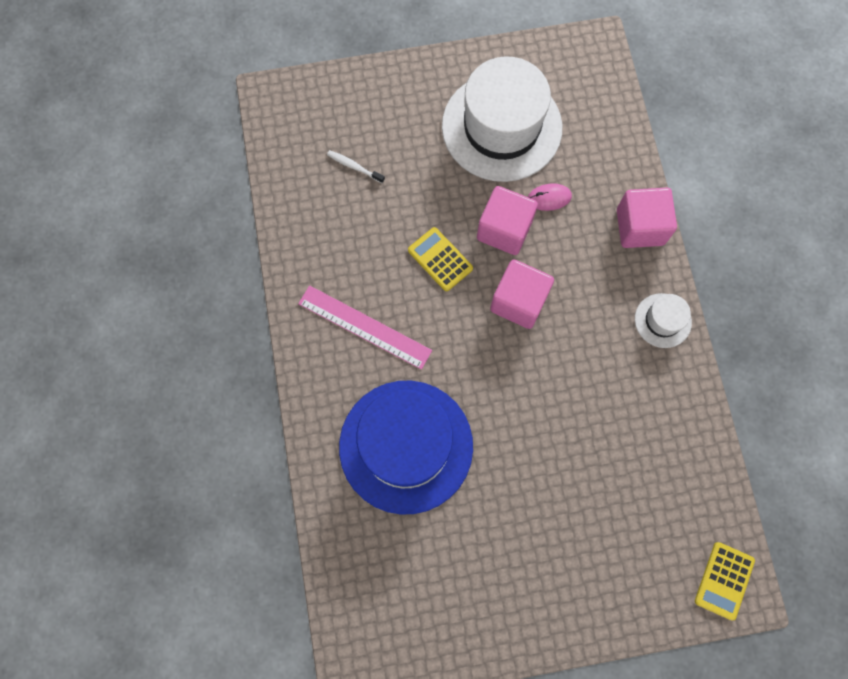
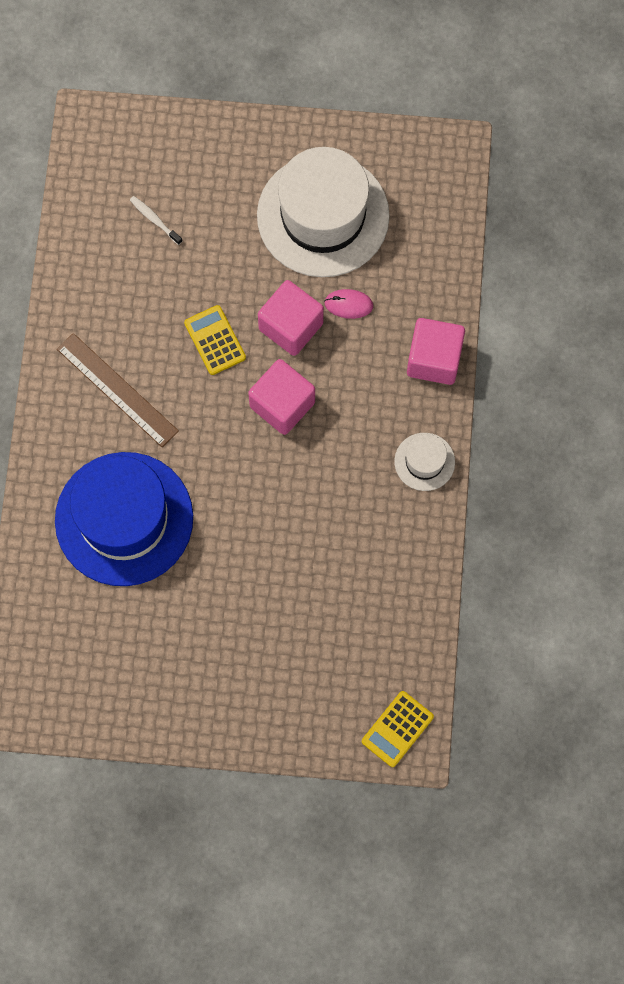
camera: 15 degrees right, 0 degrees up
(364, 327) = (117, 390): pink ruler -> brown ruler

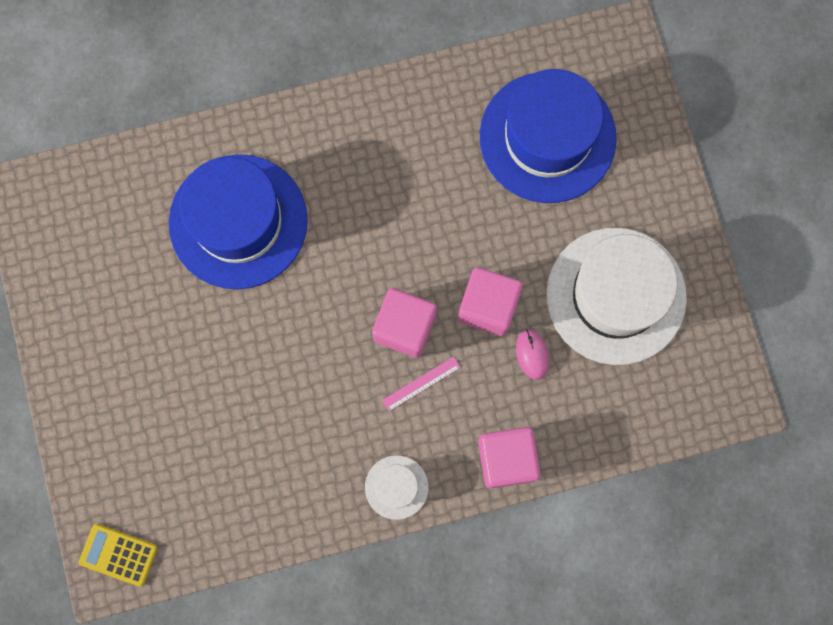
camera: 70 degrees right, 5 degrees up
(117, 390) = (362, 167): brown ruler -> none
(154, 220) = (547, 137): white toothbrush -> blue hat
(215, 340) = (446, 239): yellow calculator -> none
(339, 408) = (421, 383): none -> pink ruler

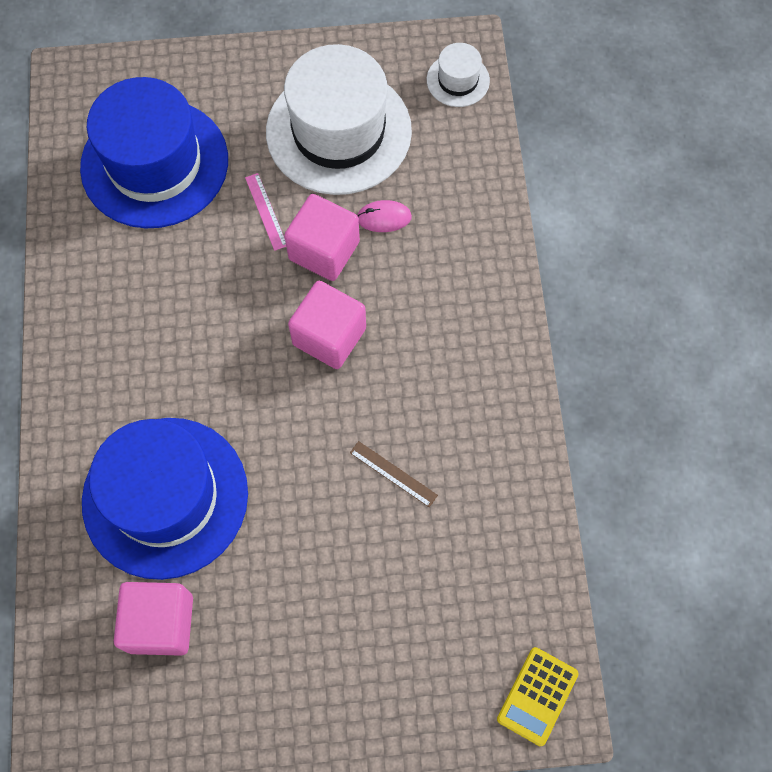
camera: 80 degrees left, 10 degrees down
(287, 405) = (393, 474): none -> brown ruler
(396, 487) = (503, 373): white hat -> white hat (458, 80)
(421, 383) = (394, 330): pink ruler -> pink ruler (266, 211)
(506, 459) = (490, 260): pink cube -> pink cube (160, 623)

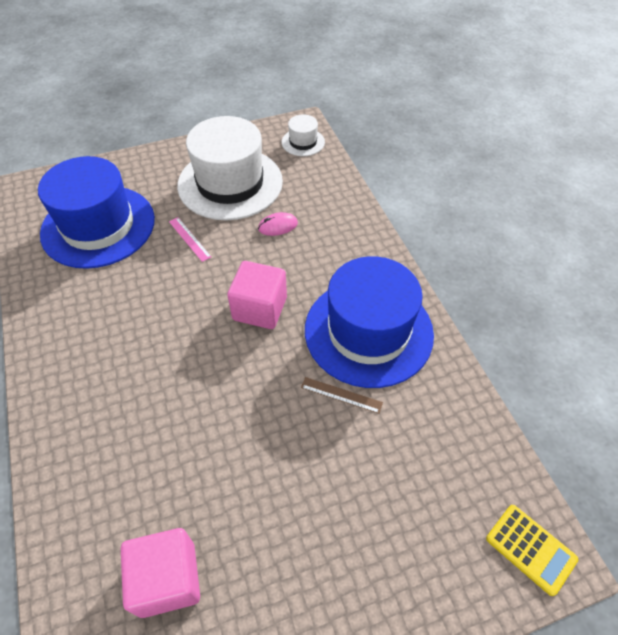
camera: 15 degrees left, 15 degrees down
(165, 497) = (150, 461): blue hat -> blue hat (368, 331)
(324, 250) = (240, 254): pink cube -> none
(537, 696) = (530, 549): yellow calculator -> yellow calculator turned 60 degrees counterclockwise

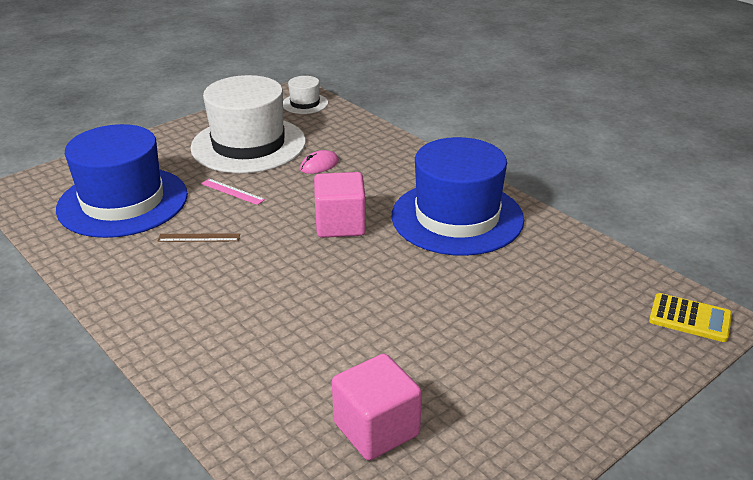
camera: 20 degrees left, 20 degrees down
(341, 395) = (460, 264): brown ruler -> brown ruler (199, 237)

